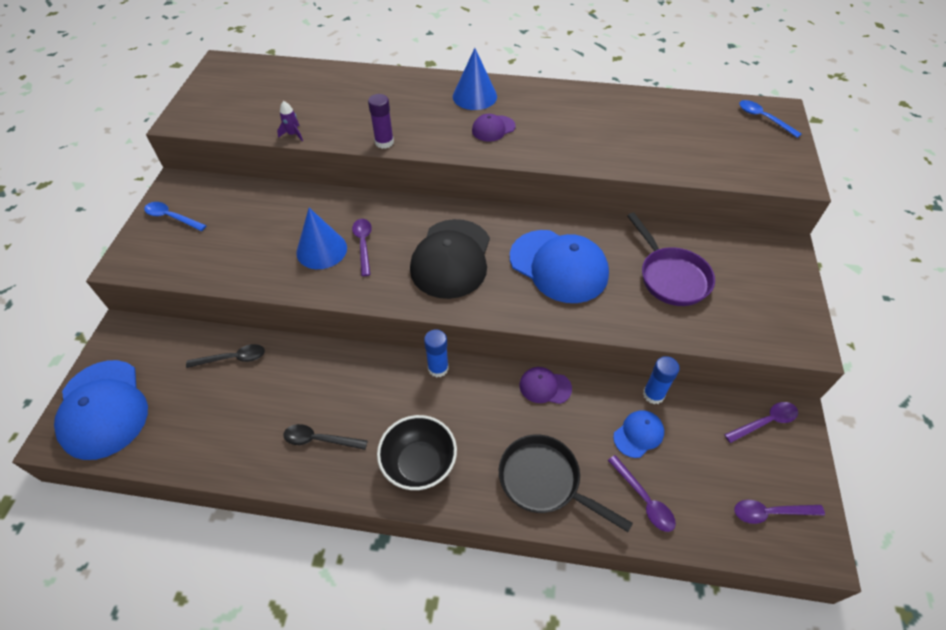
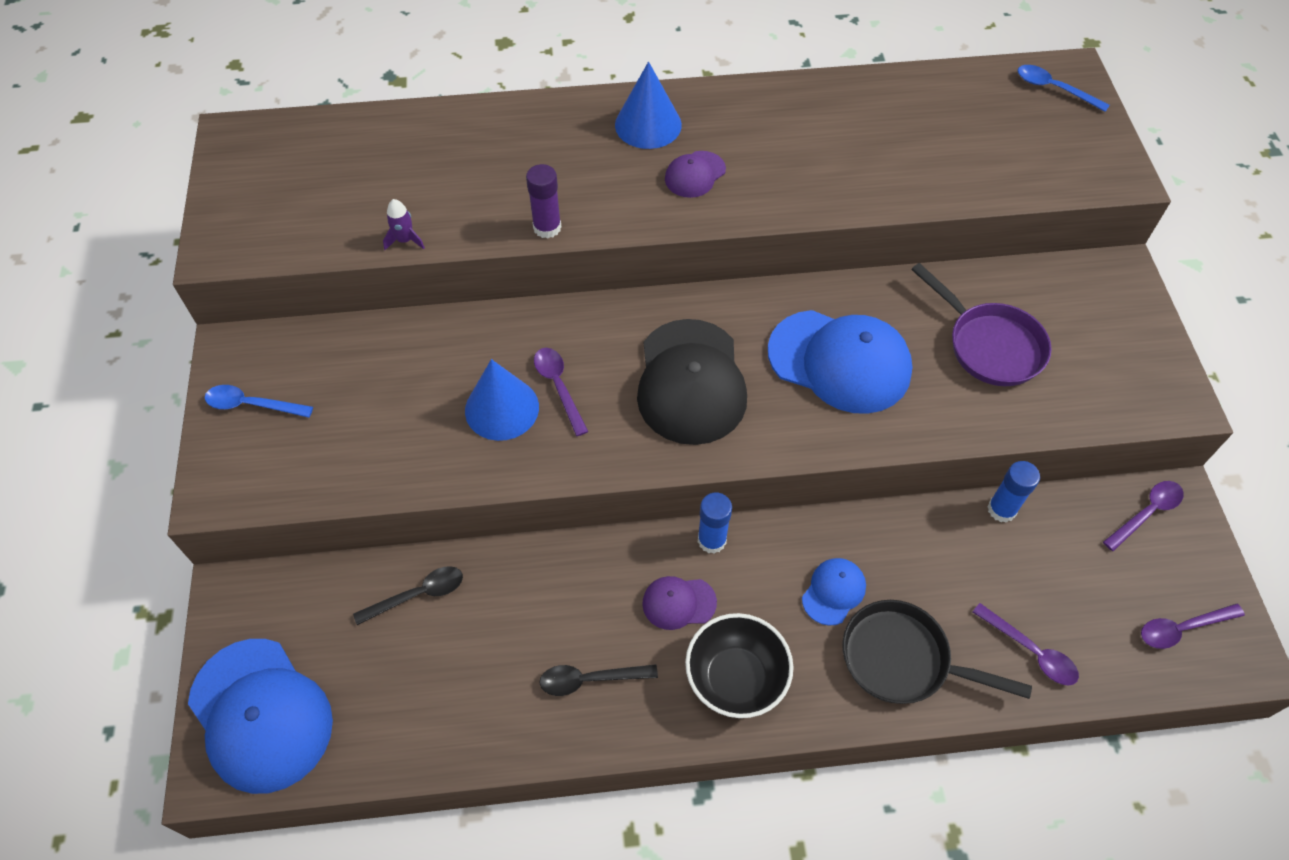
camera: 15 degrees left, 5 degrees up
(545, 387) = (861, 532): purple cap -> purple cap (678, 603)
(638, 434) = (999, 568): blue cap -> blue cap (833, 592)

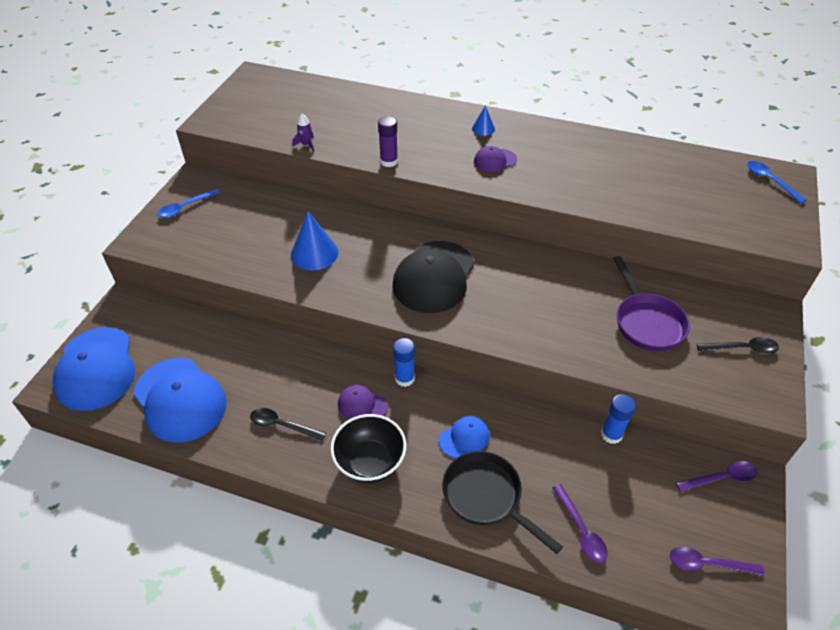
camera: 25 degrees right, 10 degrees down
(252, 405) = (185, 207): blue spoon -> blue spoon turned 75 degrees counterclockwise
(418, 595) = (217, 341): black spoon -> black spoon (742, 348)
(558, 387) = (354, 253): purple spoon -> none
(648, 124) = (483, 128): blue cone -> blue cone, size x0.53
(840, 361) = (536, 297): blue cap -> blue cap (180, 399)

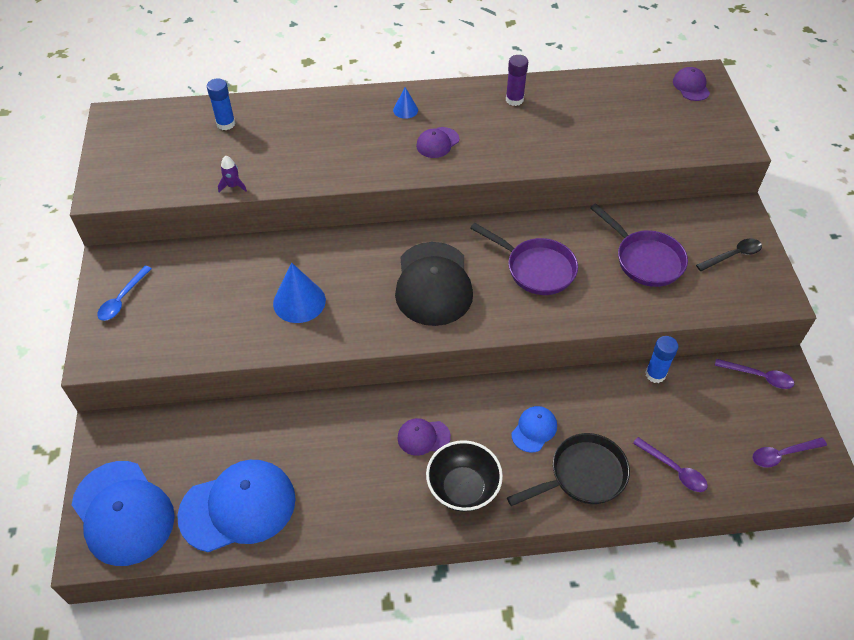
camera: 25 degrees left, 5 degrees up
(180, 399) = (238, 507): blue cap -> blue cap turned 45 degrees counterclockwise
(282, 425) = (359, 489): black spoon -> none
(389, 161) = (333, 177): purple glue stick -> purple glue stick (514, 100)
(404, 378) = (448, 395): blue glue stick -> blue glue stick (226, 124)
(486, 497) = (582, 475): black pan -> black pan turned 135 degrees clockwise
(534, 295) = (536, 268): none -> purple pan
(721, 478) = (758, 376): purple spoon -> purple spoon turned 60 degrees clockwise
(770, 181) = (691, 86): blue spoon -> purple cap

